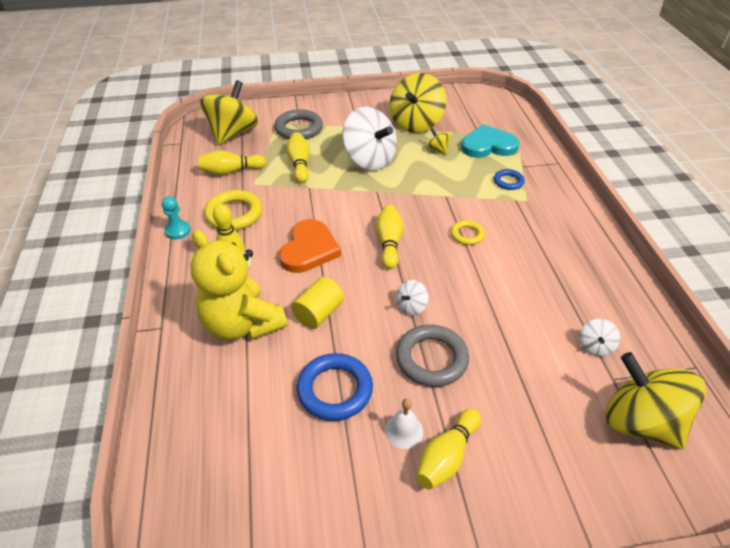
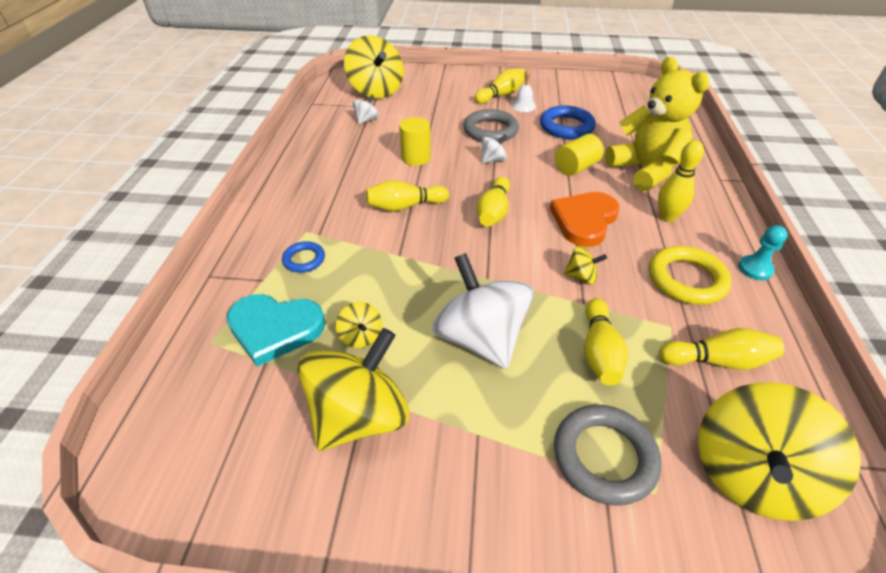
camera: 165 degrees left, 0 degrees up
(311, 203) = (581, 277): none -> yellow spinning top
(467, 235) = (405, 206): yellow ring -> yellow bowling pin
(493, 293) = (416, 158): none -> yellow cylinder

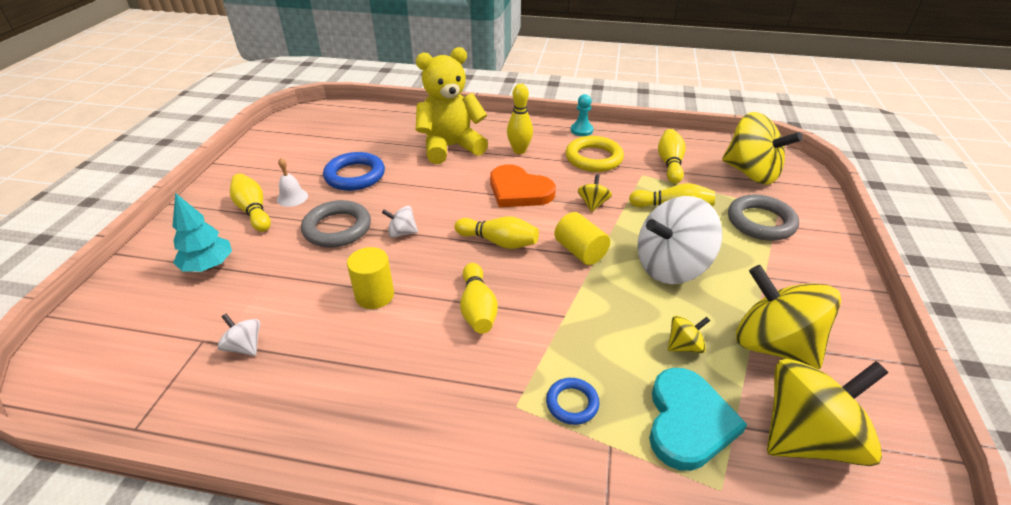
camera: 85 degrees left, 5 degrees down
(376, 91) = (150, 335): yellow spinning top -> yellow spinning top (807, 437)
(438, 93) = (208, 266): none -> turquoise tree
(493, 160) = (402, 233): white spinning top -> white spinning top turned 60 degrees counterclockwise
(576, 167) = (434, 182): yellow cylinder -> yellow cylinder (580, 251)

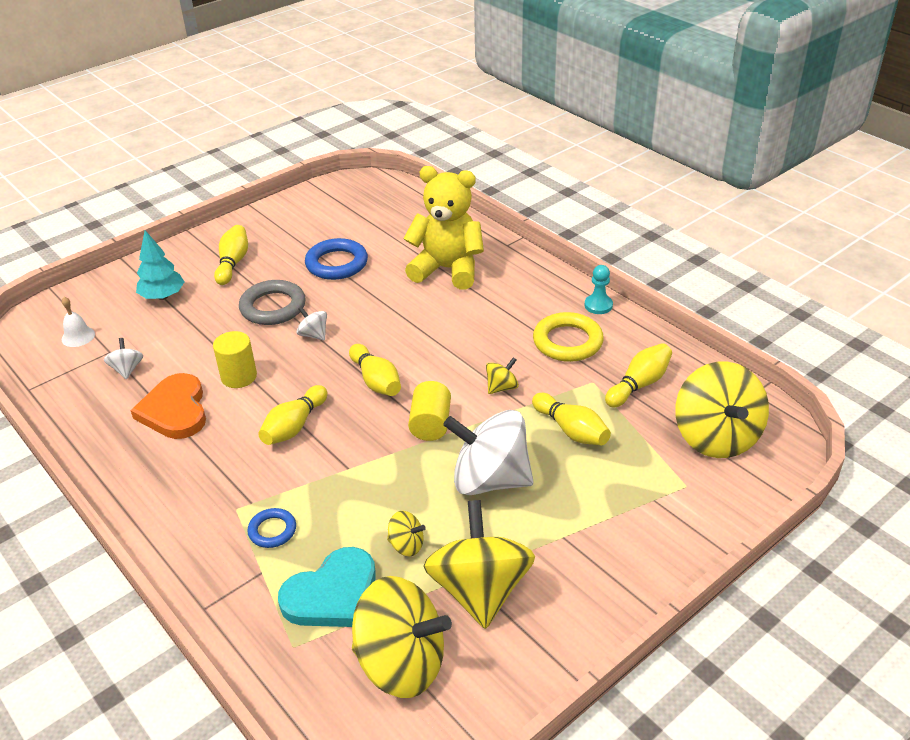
camera: 40 degrees right, 0 degrees up
(292, 197) = (270, 263): white bell -> white bell (78, 336)
(519, 150) = (505, 301): yellow bowling pin -> none
(519, 191) = (452, 342): orange heart -> orange heart (175, 410)
(760, 222) = (642, 489): grey ring -> none

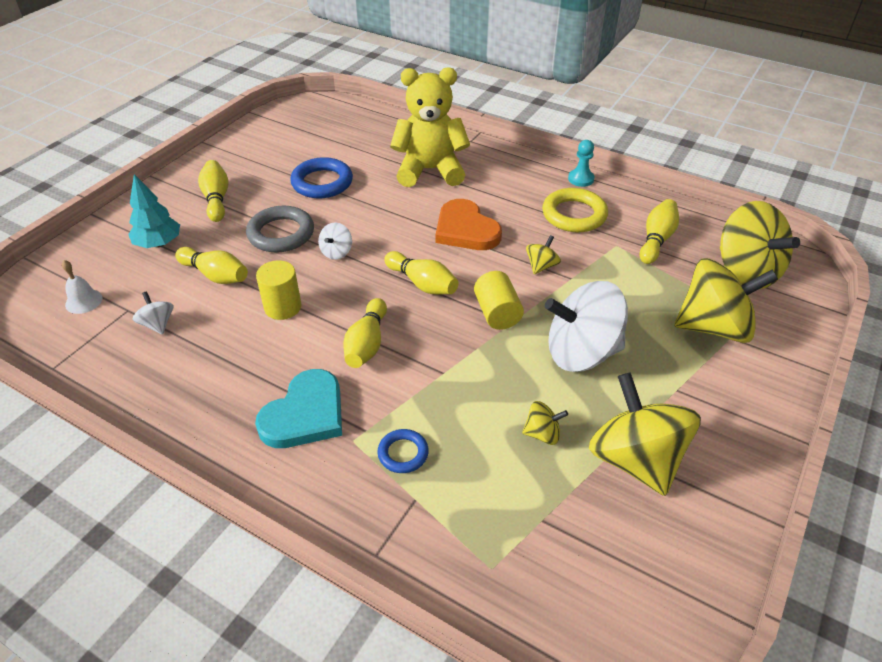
camera: 20 degrees left, 5 degrees up
(175, 410) = (233, 355): orange heart -> orange heart (465, 230)
(313, 335) = (336, 252): white spinning top -> white spinning top turned 90 degrees counterclockwise
(332, 594) = (499, 502): turquoise heart -> turquoise heart (305, 414)
(401, 663) = (606, 553): yellow spinning top -> yellow spinning top (713, 327)
(571, 430) = (624, 291): yellow bowling pin -> yellow bowling pin (215, 275)

